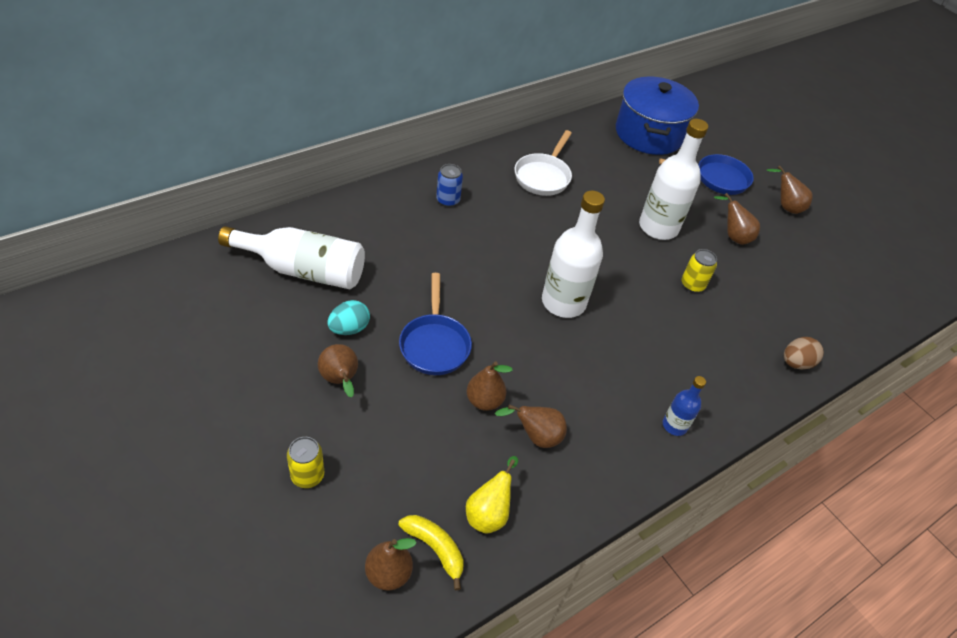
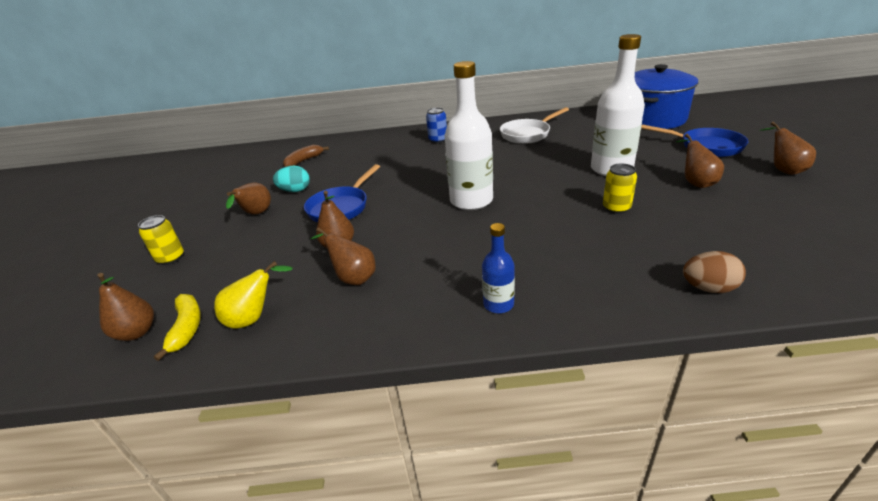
camera: 40 degrees right, 15 degrees down
(303, 270) = (303, 161): white bottle -> brown banana

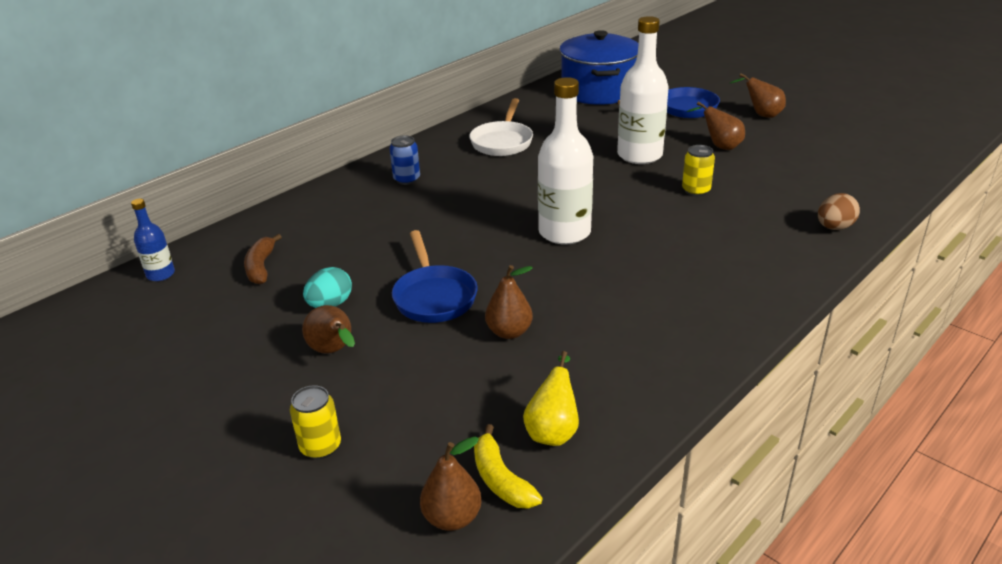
camera: 45 degrees left, 0 degrees up
(187, 328) = (501, 479): yellow banana -> yellow banana turned 150 degrees counterclockwise
(353, 278) = (580, 350): brown pear -> none
(498, 304) = (731, 305): blue bottle -> blue bottle (160, 274)

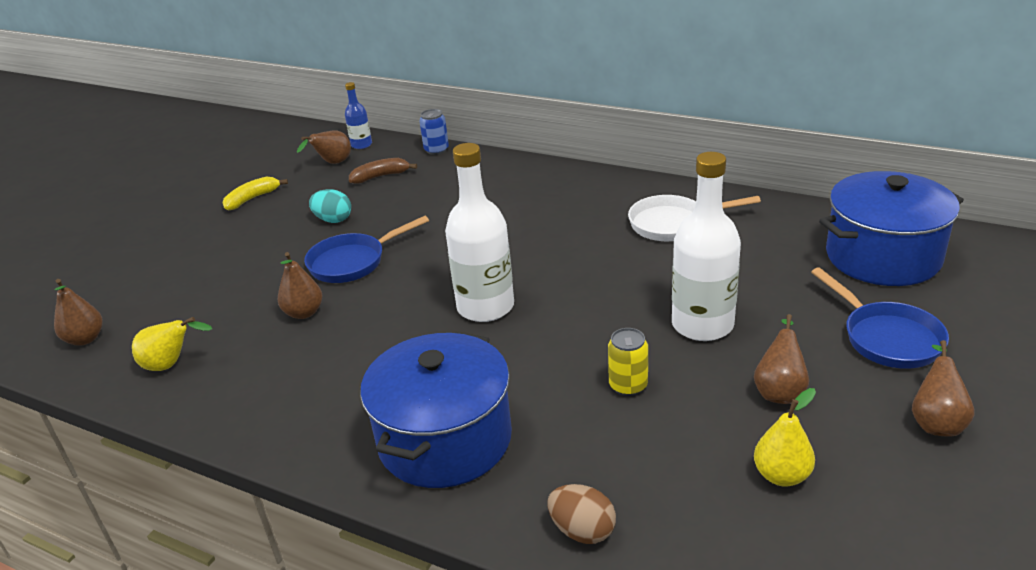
camera: 75 degrees right, 0 degrees up
(320, 447) = (164, 267): yellow can -> none
(334, 351) = (272, 240): brown pear -> brown pear (332, 163)
(407, 179) = (554, 194): blue can -> blue can (436, 150)
(501, 479) = (119, 351): yellow banana -> yellow banana (252, 199)
(732, 268) = (445, 439): none -> blue pot
(795, 161) = (781, 475): none -> yellow pear

